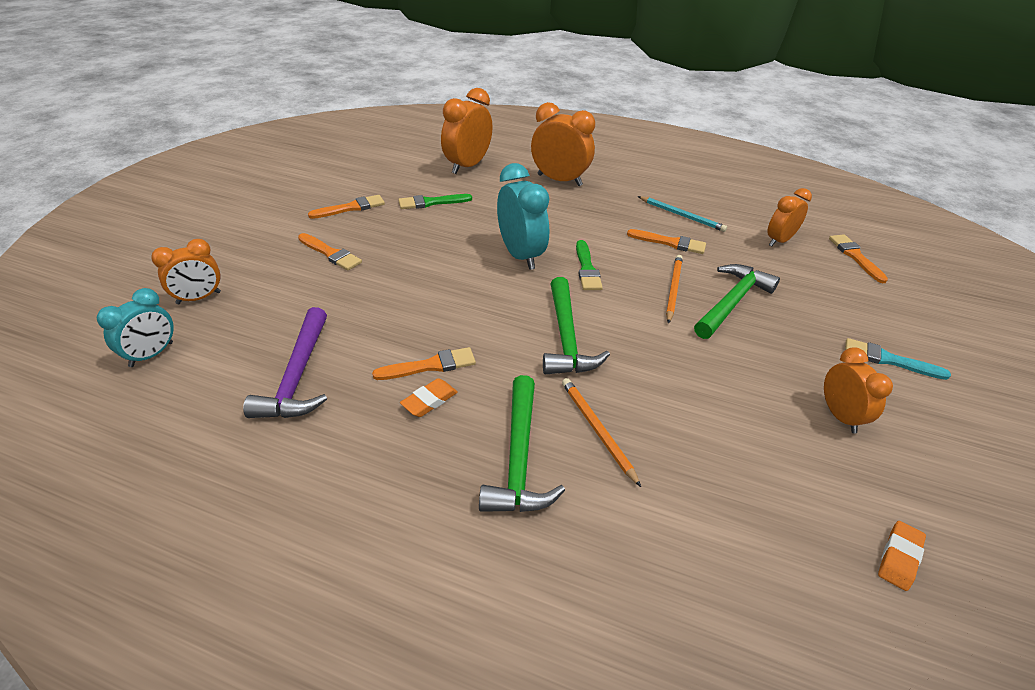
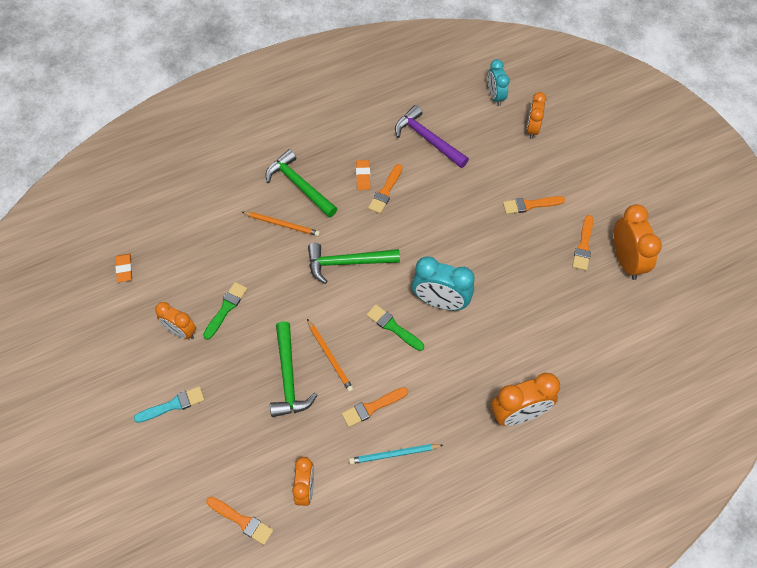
camera: 135 degrees right, 20 degrees up
(431, 202) = (553, 298): green brush -> green brush (226, 309)
(467, 166) = (596, 364): orange clock -> orange clock (626, 261)
(566, 338) = (347, 263): green hammer -> green hammer turned 45 degrees counterclockwise

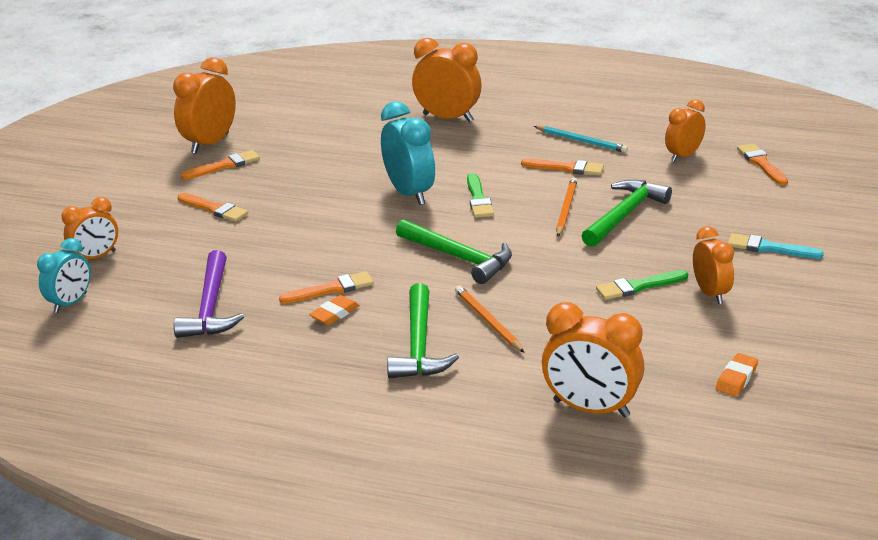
camera: 135 degrees left, 30 degrees down
(181, 201) = (591, 409): none -> orange clock

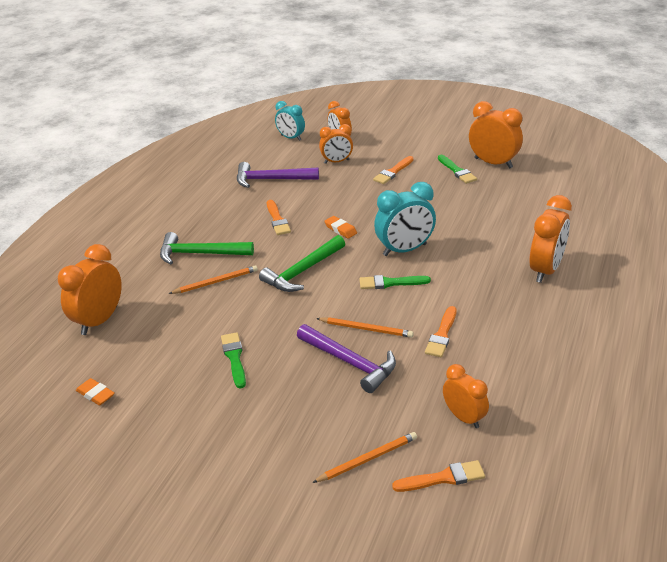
camera: 95 degrees right, 5 degrees up
(224, 166) = (457, 171): orange brush -> green brush
(335, 314) = (248, 222): orange eraser -> orange eraser (340, 229)
(581, 141) = (498, 348): turquoise pencil -> none
(624, 215) = (350, 362): green hammer -> purple hammer
(710, 293) = (210, 398): orange clock -> orange clock (336, 162)
(757, 198) = (367, 459): none -> orange pencil
(769, 248) = (270, 450): turquoise brush -> none

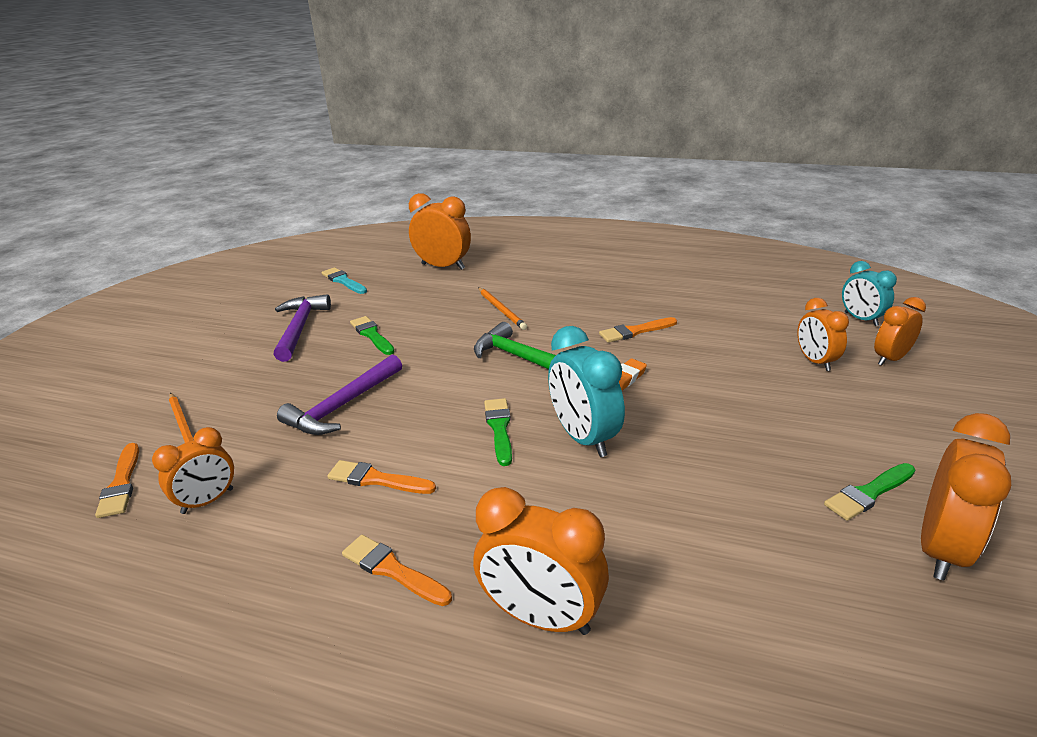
camera: 85 degrees right, 5 degrees down
(96, 394) = (343, 281): orange eraser -> turquoise brush
(200, 254) = (553, 295): green hammer -> none
(234, 358) = (372, 335): green brush -> green brush turned 105 degrees counterclockwise
(271, 180) = (732, 317): purple hammer -> purple hammer (300, 328)
(291, 138) = (861, 319): turquoise clock -> turquoise clock turned 60 degrees counterclockwise
(366, 329) = (402, 413): orange pencil -> none
(393, 172) = (817, 416): orange brush -> orange brush (393, 570)

